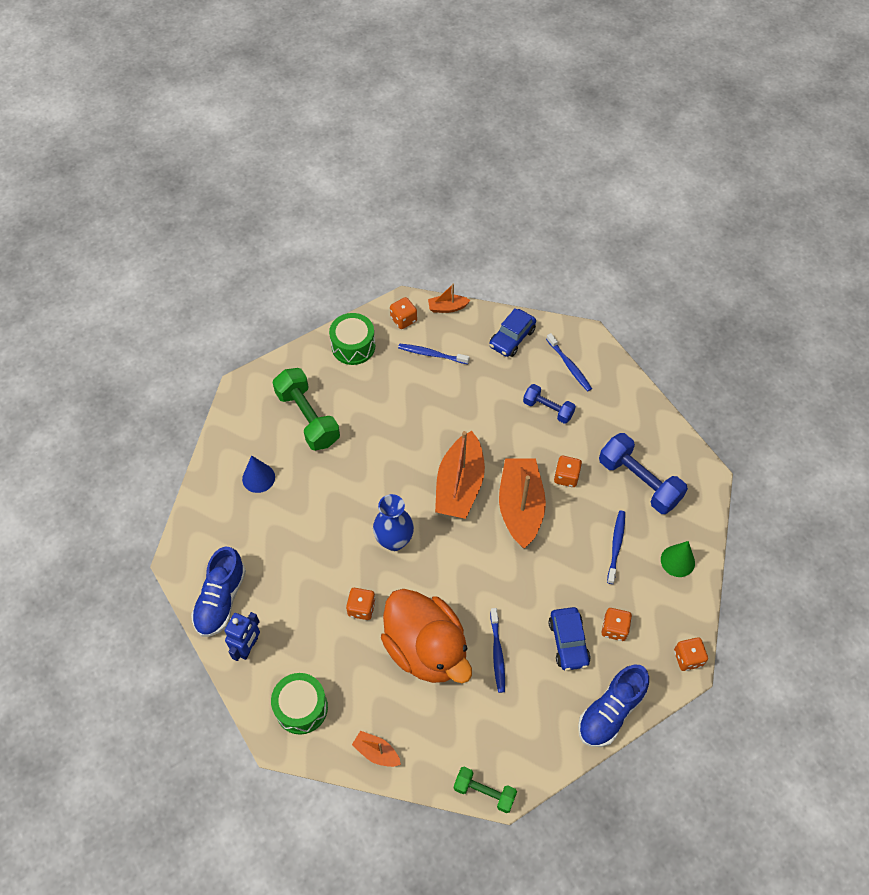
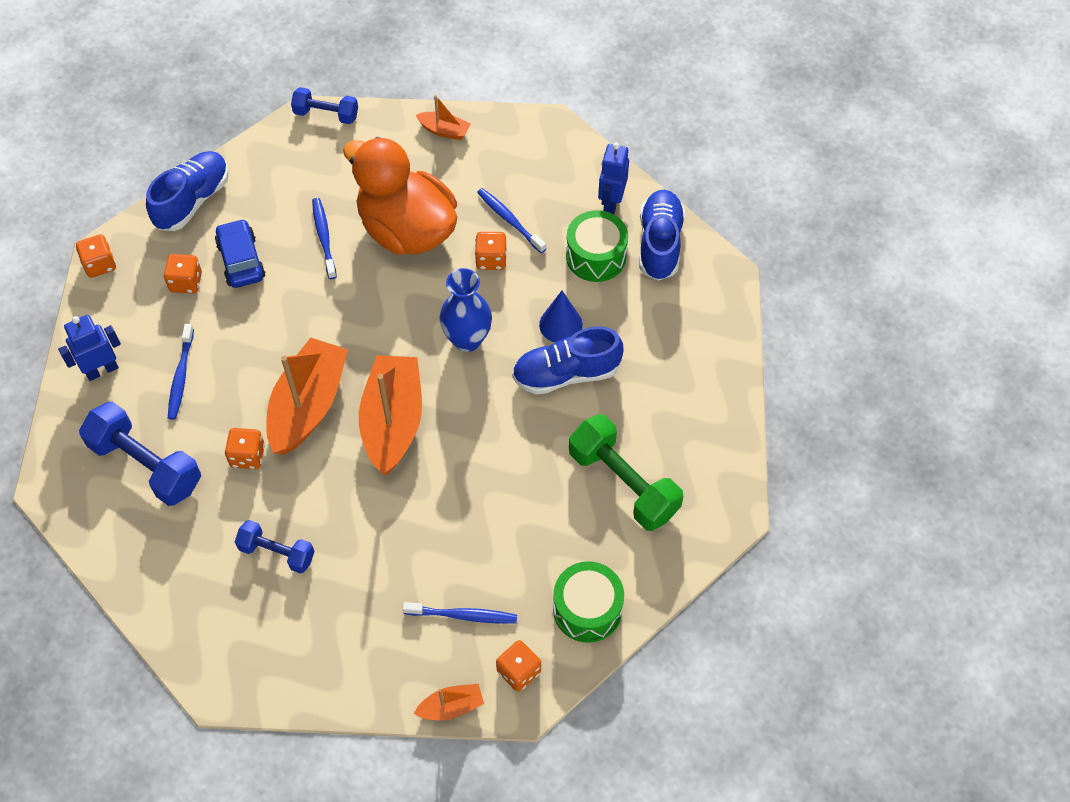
camera: 170 degrees right, 0 degrees up
(258, 478) = (664, 390): blue cone -> blue cone (560, 324)
(301, 708) = (534, 156): green drum -> green drum (596, 256)
(326, 501) = (566, 374): none -> blue shoe
(484, 792) = (326, 114): green dumbbell -> blue dumbbell
(512, 338) = (340, 666): blue car -> none
(520, 507) = (308, 405): orange boat -> orange boat turned 150 degrees counterclockwise
(569, 365) = (246, 631): blue toothbrush -> blue toothbrush (510, 220)
(677, 561) = (102, 370): green cone -> blue robot

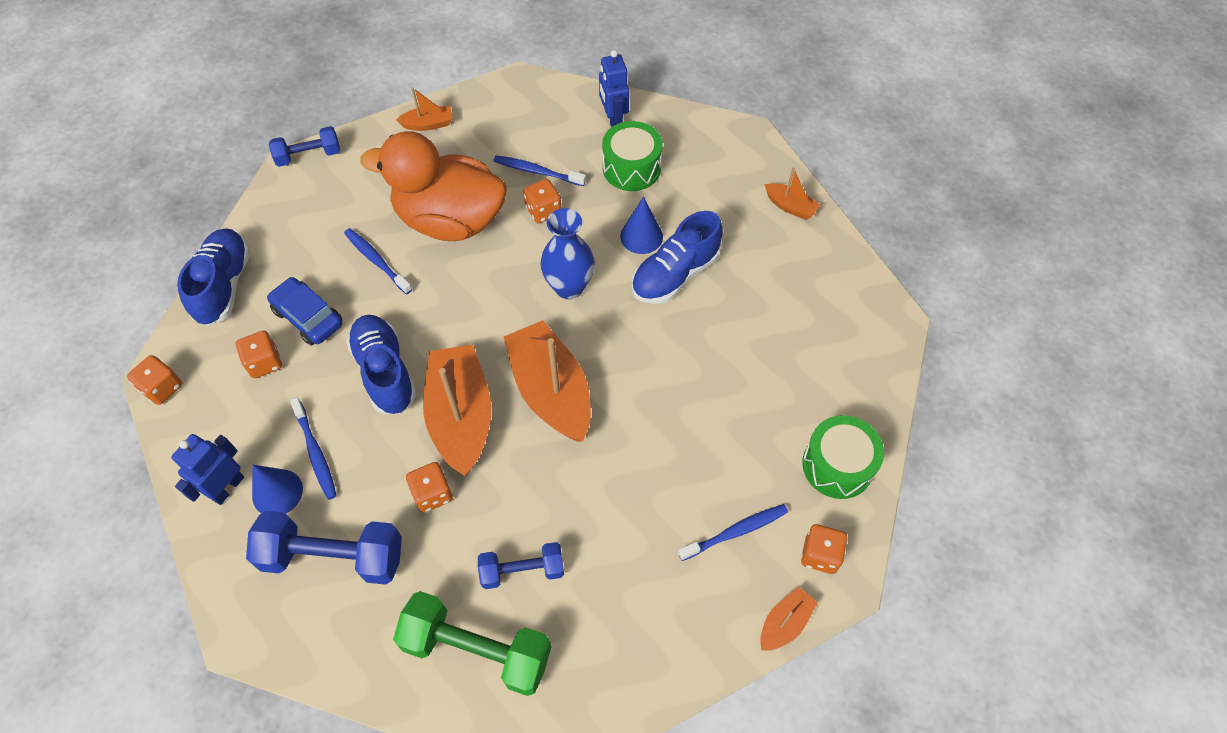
camera: 30 degrees left, 0 degrees up
(135, 393) = (277, 492): none -> blue cone
(623, 483) = (788, 341): green dumbbell -> green dumbbell (477, 650)
(659, 244) = (676, 135): blue shoe -> blue shoe (385, 372)
(716, 362) = (790, 206): none -> orange boat

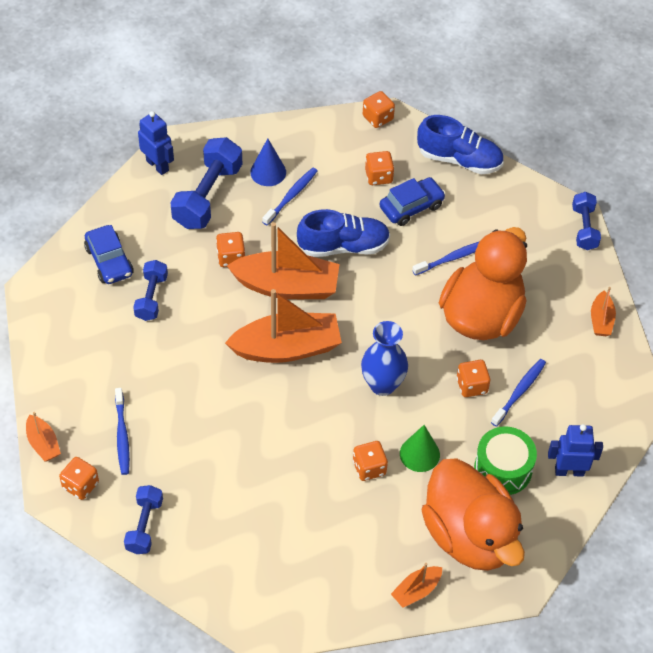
camera: 105 degrees right, 5 degrees down
(227, 487) = (283, 146): blue robot -> blue robot (157, 165)
(315, 452) = (291, 196): blue toothbrush -> blue toothbrush turned 135 degrees clockwise
(477, 650) = (109, 261): green dumbbell -> blue car
(641, 236) = (419, 454): blue cone -> green cone
(675, 274) = (369, 468): blue shoe -> orange dice
(714, 179) = (470, 535): none -> orange duck
(837, 465) = (144, 526): green drum -> blue dumbbell

